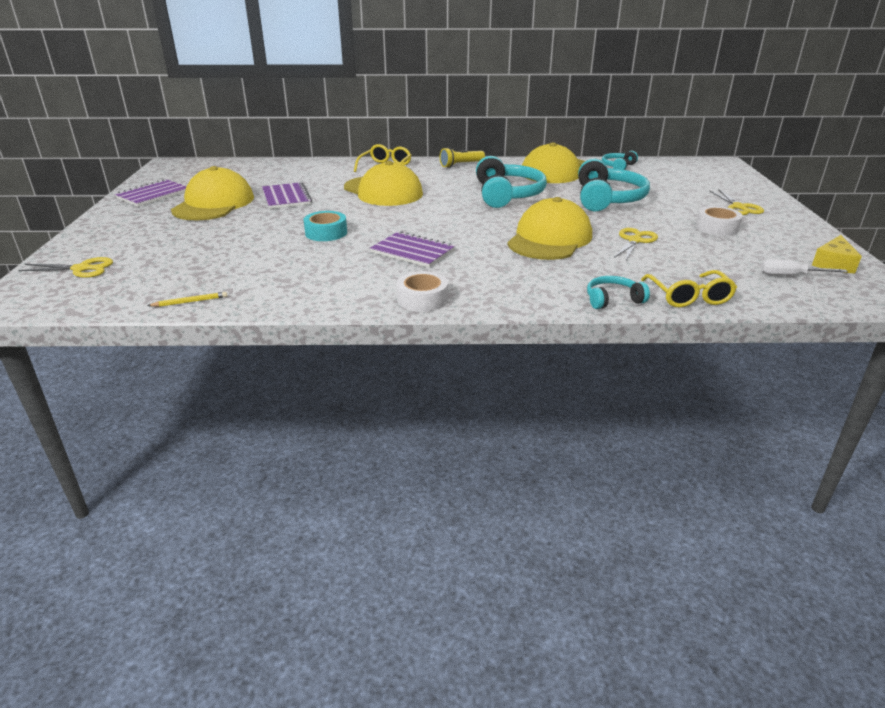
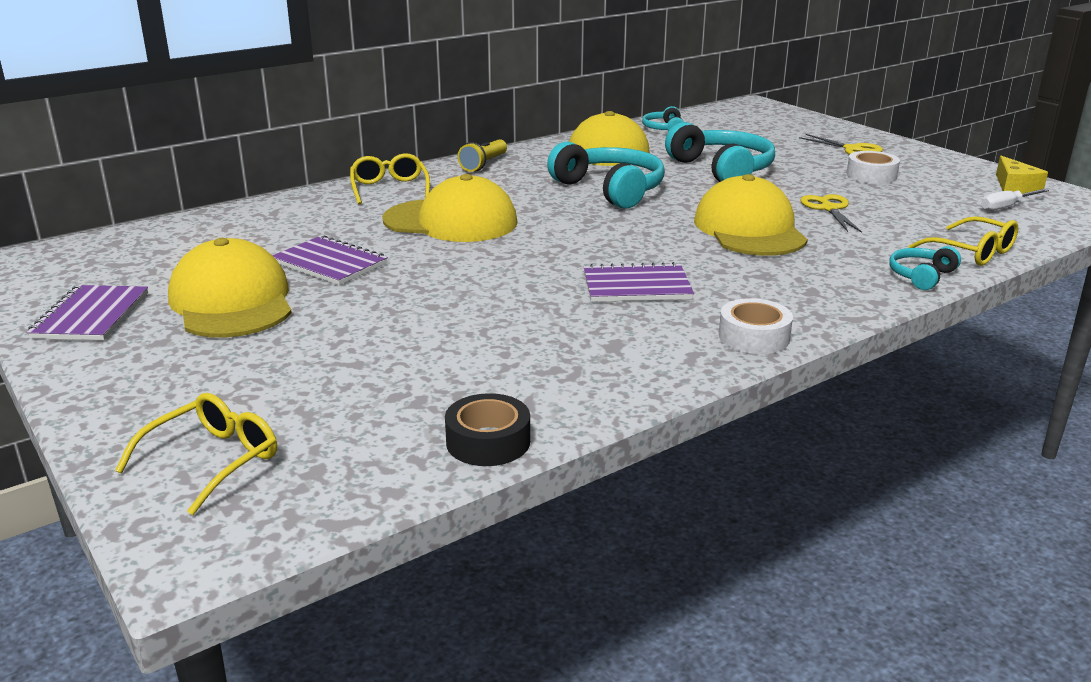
camera: 35 degrees left, 5 degrees down
(82, 269) = (213, 460): yellow scissors -> yellow glasses
(190, 302) = (488, 442): yellow pencil -> black tape
(326, 233) = (485, 295): turquoise tape -> none

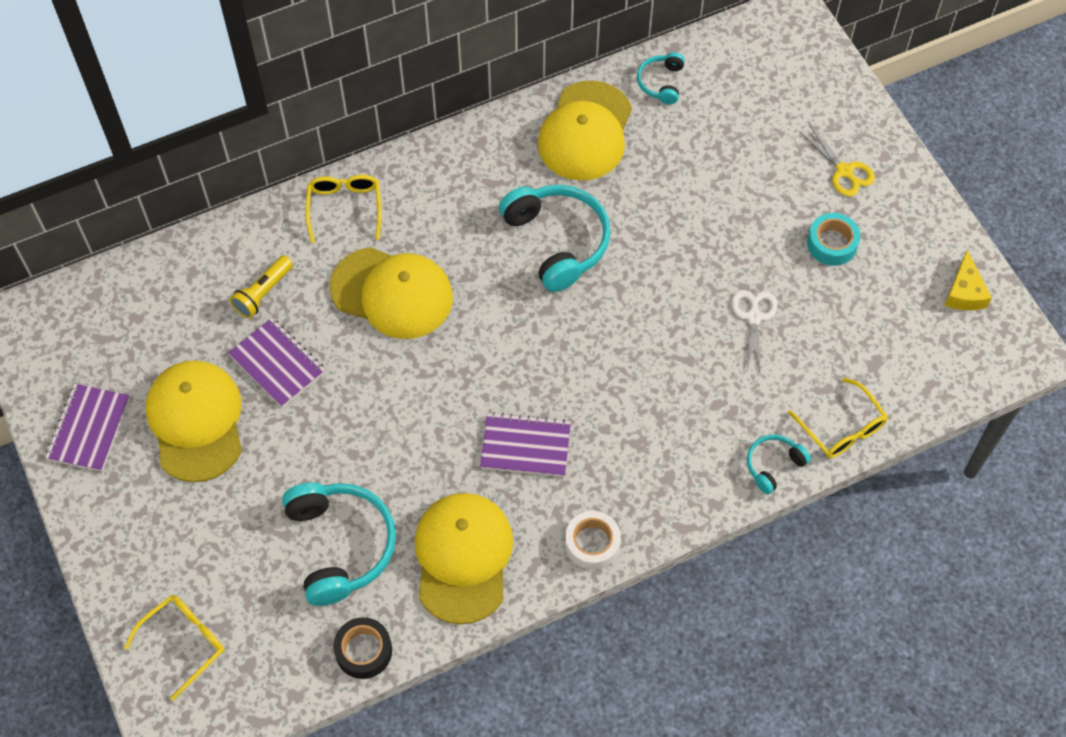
camera: 10 degrees right, 35 degrees up
(484, 164) = (446, 158): yellow flashlight -> yellow flashlight (263, 293)
(722, 169) = (685, 206): turquoise headphones -> turquoise headphones (340, 545)
(749, 229) = (660, 351): yellow cap -> yellow cap (463, 558)
(829, 208) = (753, 317): yellow scissors -> white scissors
(871, 175) = (832, 244): white tape -> turquoise tape
(1006, 207) = (927, 339): white screwdriver -> none

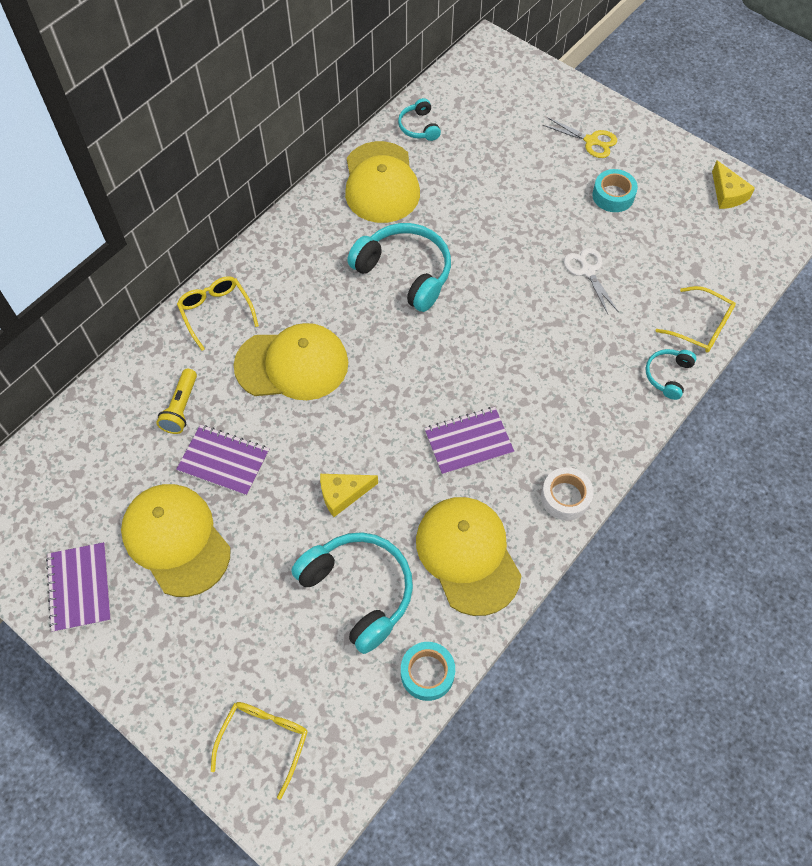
camera: 25 degrees left, 0 degrees up
(363, 651) = (427, 673): black tape -> turquoise tape
(374, 445) = (343, 494): none -> yellow cheese

